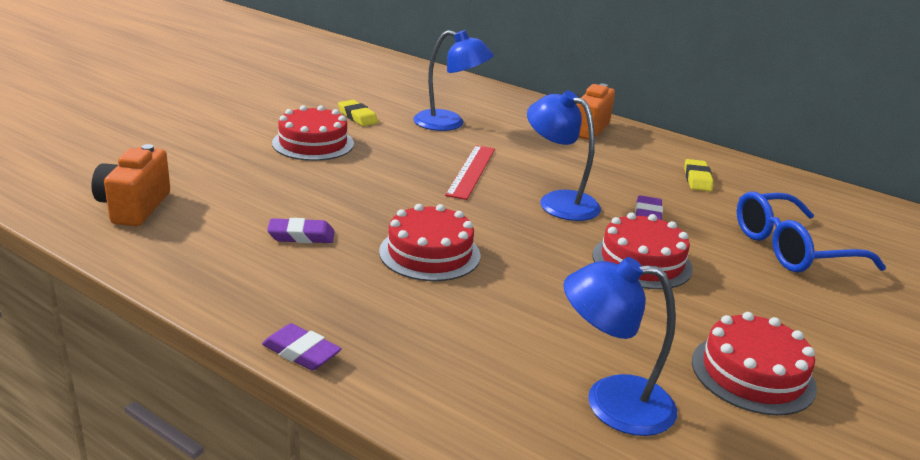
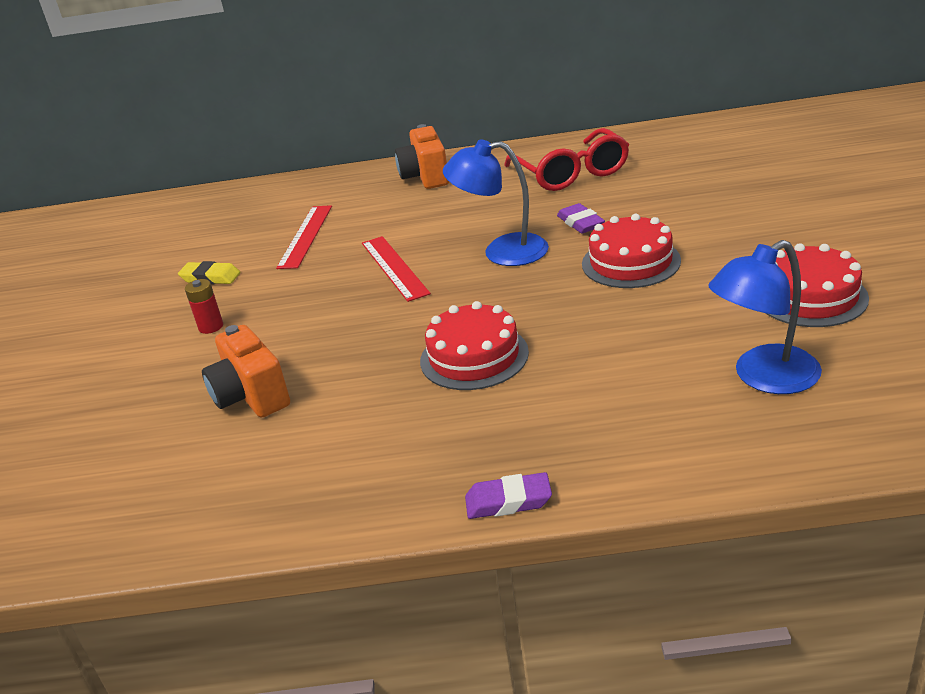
camera: 30 degrees left, 5 degrees up
(134, 207) = (139, 494): orange camera -> orange camera (251, 396)
(301, 236) = (345, 413): purple eraser -> none
(313, 143) = (211, 327): red cake -> red battery
(449, 123) = (306, 236): blue lamp -> red ruler
(697, 179) = (571, 173): yellow eraser -> red glasses
(792, 248) = (707, 190): blue glasses -> none

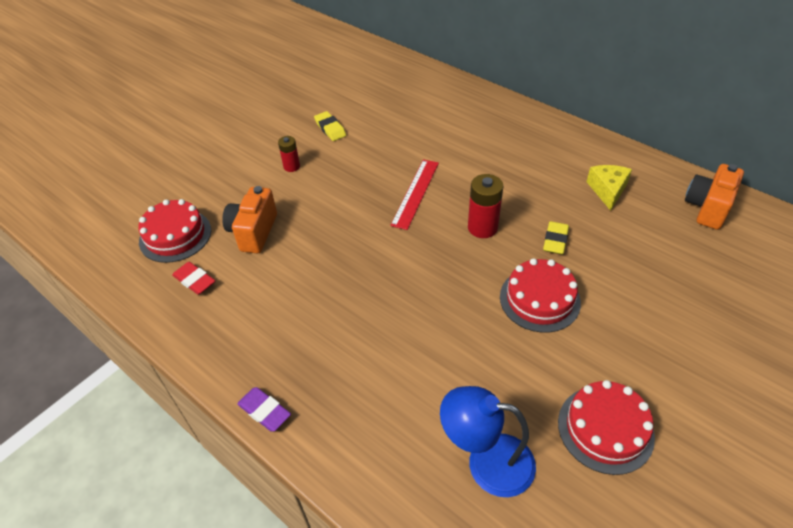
camera: 40 degrees right, 15 degrees up
(240, 475) = (195, 280): none -> red eraser
(306, 236) = (405, 131): red ruler -> none
(426, 177) = (520, 128): orange camera -> orange camera (707, 208)
(474, 356) = (370, 297): red cake -> red cake (175, 235)
(502, 252) = (482, 227): blue lamp -> red battery
(571, 173) = (607, 190): red glasses -> yellow cheese
(580, 223) = (555, 240): purple eraser -> yellow eraser

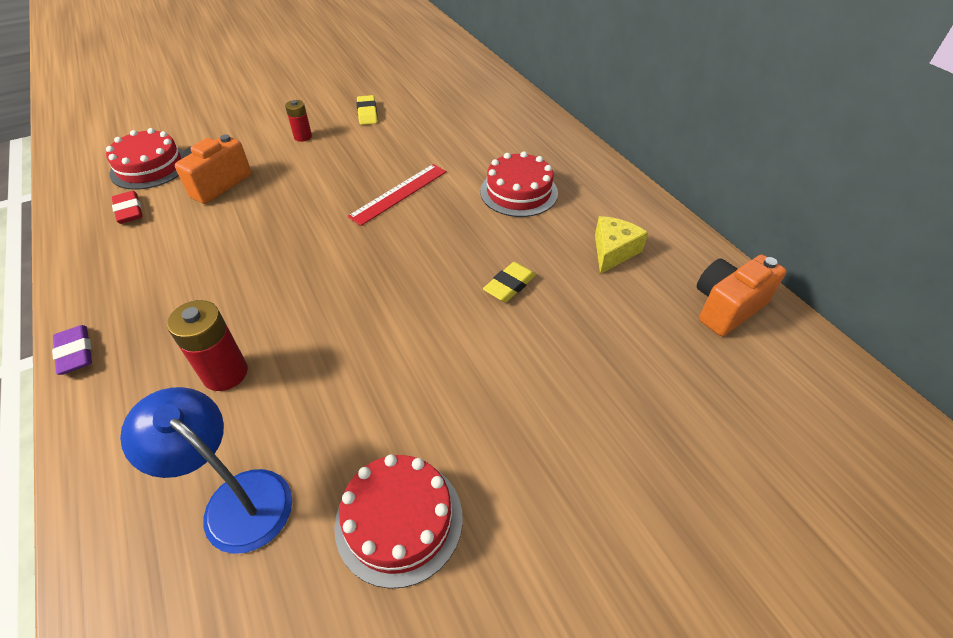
camera: 20 degrees right, 0 degrees up
(482, 227) = (440, 247): red battery -> red battery (225, 373)
(539, 299) = (441, 342): red cake -> red cake (518, 192)

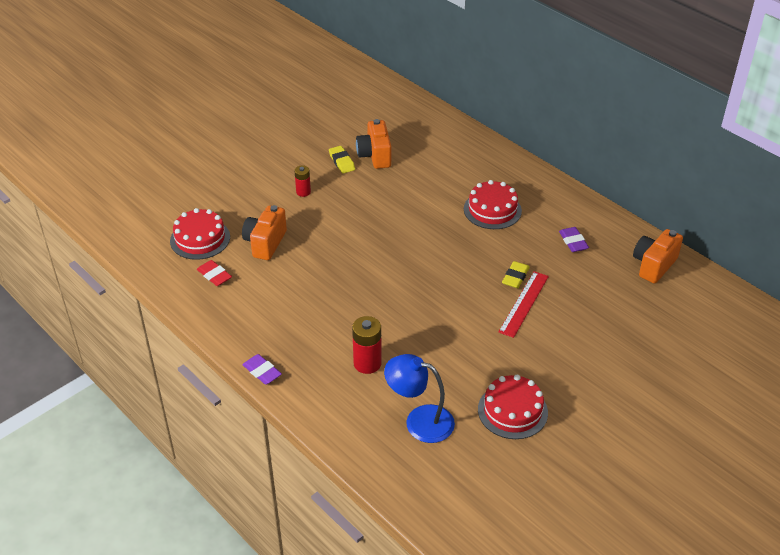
camera: 15 degrees left, 5 degrees down
(399, 193) = (407, 226): red ruler -> red ruler (524, 304)
(408, 113) = (375, 156): none -> orange camera
(613, 251) = (573, 242): yellow cheese -> purple eraser

